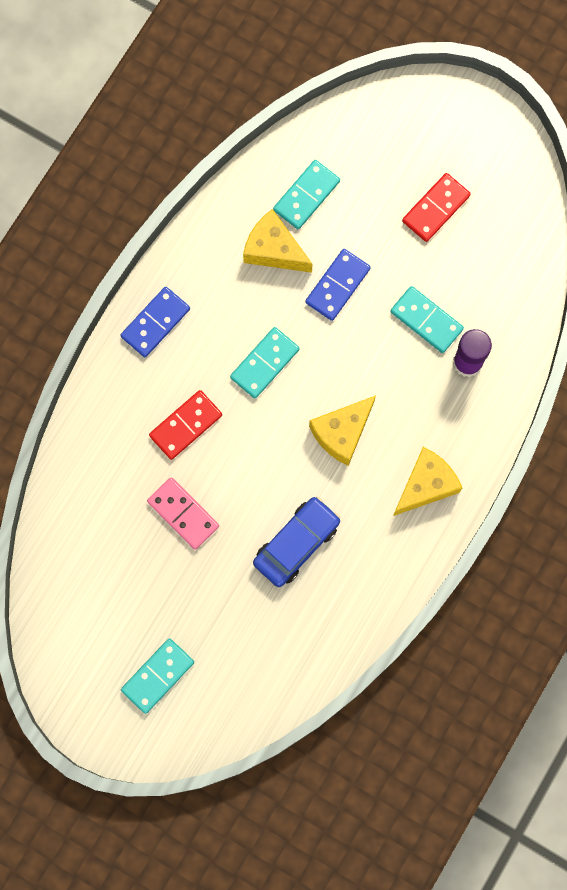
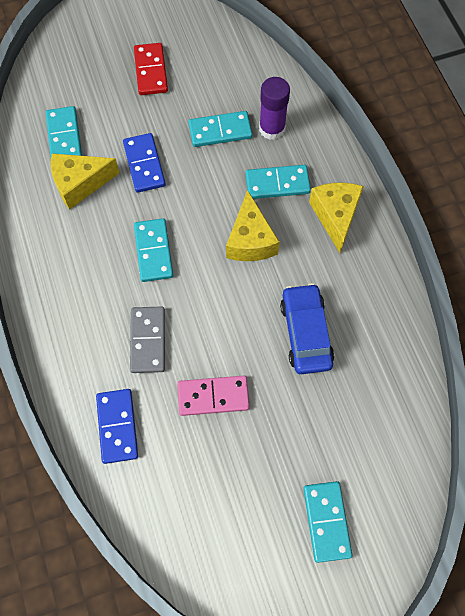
camera: 50 degrees left, 10 degrees down
(155, 323) = (52, 301): blue domino -> blue domino (117, 426)
(186, 425) = (148, 340): red domino -> grey domino
(415, 412) = (277, 184): none -> turquoise domino

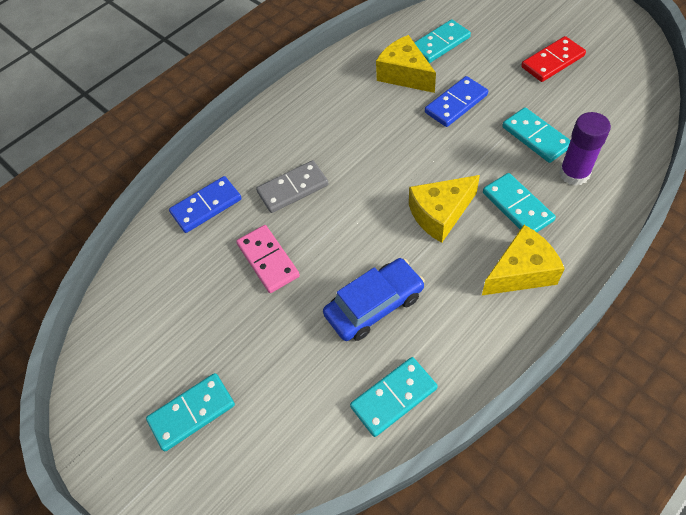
camera: 70 degrees right, 10 degrees down
(154, 251) = (378, 151): turquoise domino -> turquoise domino (394, 397)

